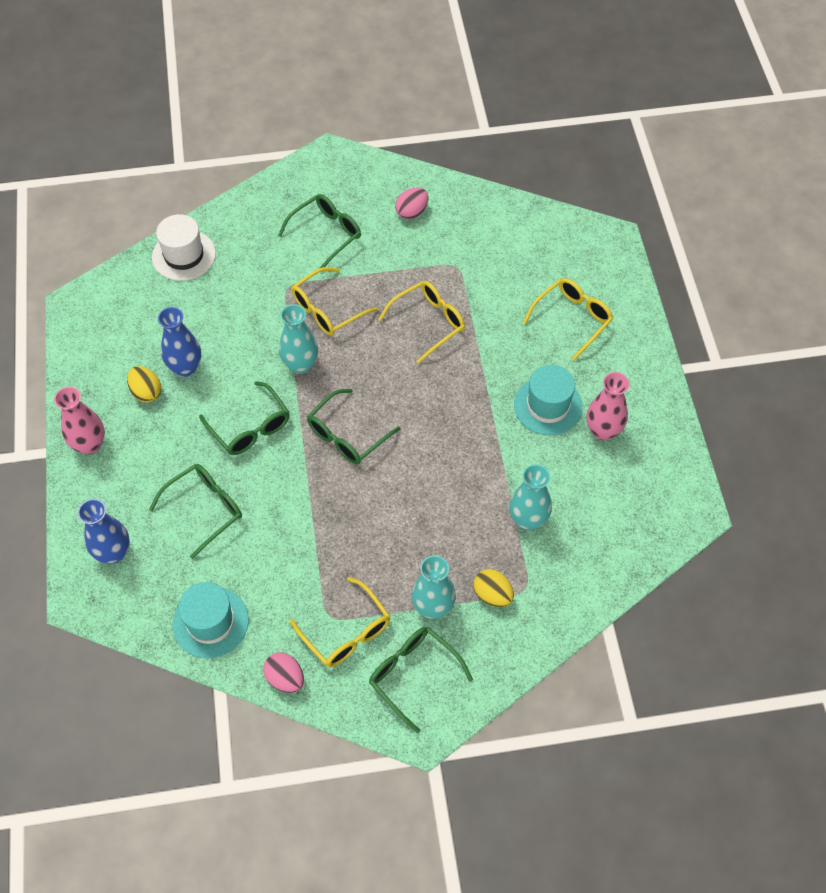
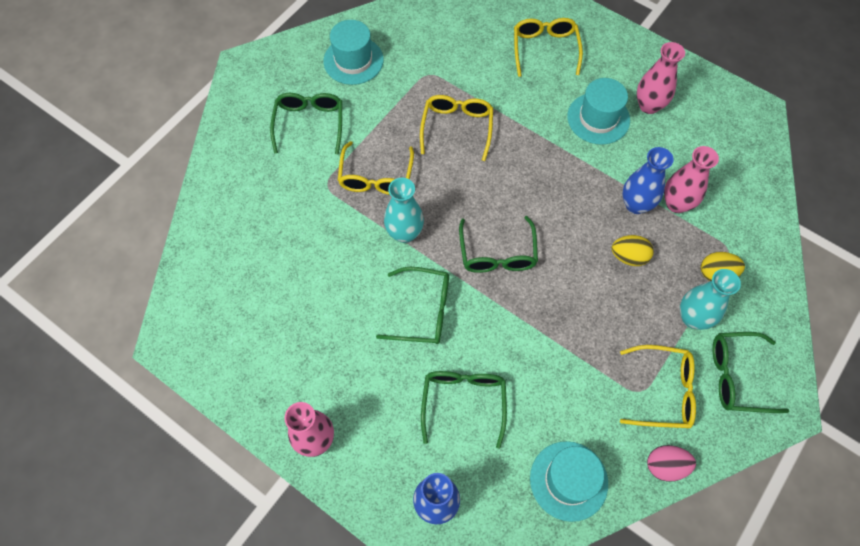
camera: 45 degrees left, 5 degrees up
(146, 392) = (312, 357): yellow egg -> yellow egg (628, 257)
(184, 255) = (216, 228): white hat -> none
(185, 367) = (320, 311): blue vase -> blue vase (636, 205)
(412, 212) = (353, 60): pink egg -> turquoise hat
(528, 519) = (676, 204): turquoise vase -> pink vase

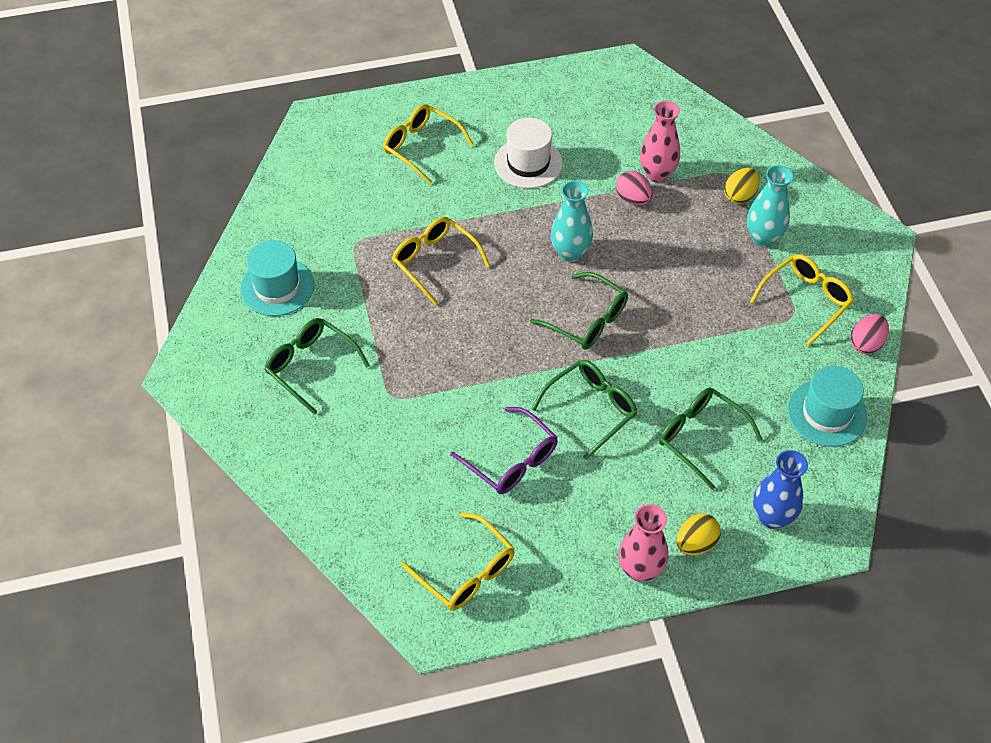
camera: 50 degrees left, 10 degrees down
(337, 292) = (512, 460): none -> purple glasses
(376, 177) = (424, 354): yellow glasses -> yellow glasses (466, 572)
(404, 233) = (502, 371): turquoise vase -> turquoise vase (570, 253)
(598, 118) = (528, 163): turquoise hat -> white hat
(628, 257) = (674, 237): yellow egg -> yellow egg (695, 543)
(636, 205) = (632, 199): blue vase -> pink egg
(649, 106) = (551, 123): pink vase -> none
(736, 376) = (833, 248): green glasses -> none

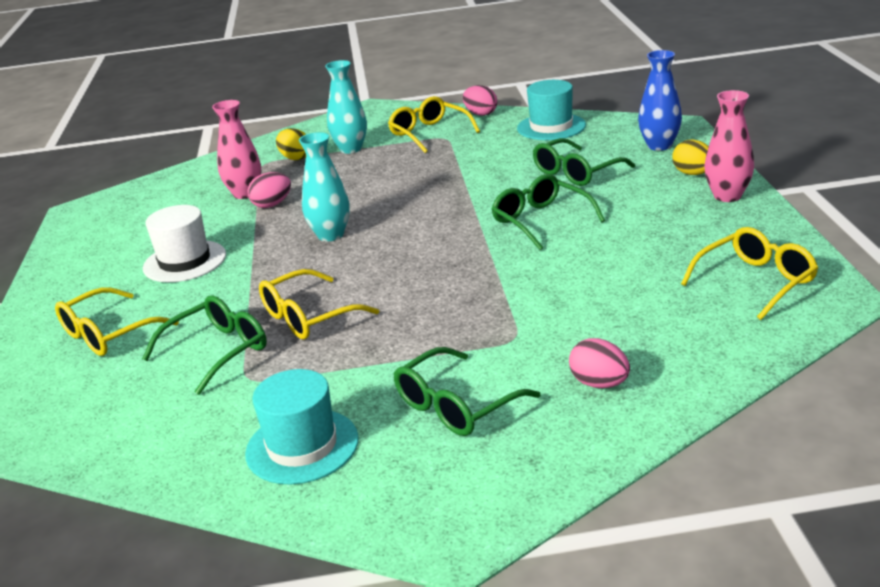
camera: 80 degrees left, 25 degrees down
(327, 451) = (599, 384): none -> pink egg
(512, 460) = (607, 260): purple glasses -> none
(587, 320) = (426, 224): green glasses -> green glasses (218, 351)

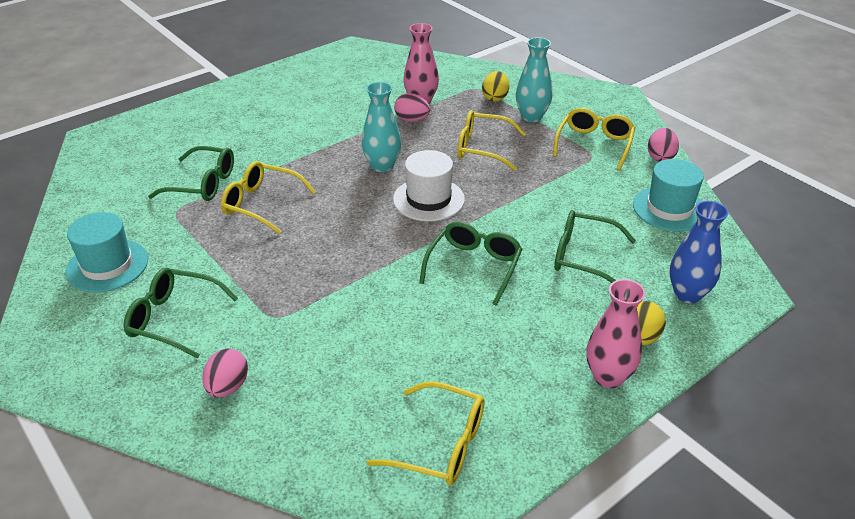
camera: 55 degrees right, 10 degrees up
(108, 334) = (206, 132): yellow glasses -> yellow glasses (482, 148)
(184, 261) = (309, 120): white hat -> white hat (428, 199)

